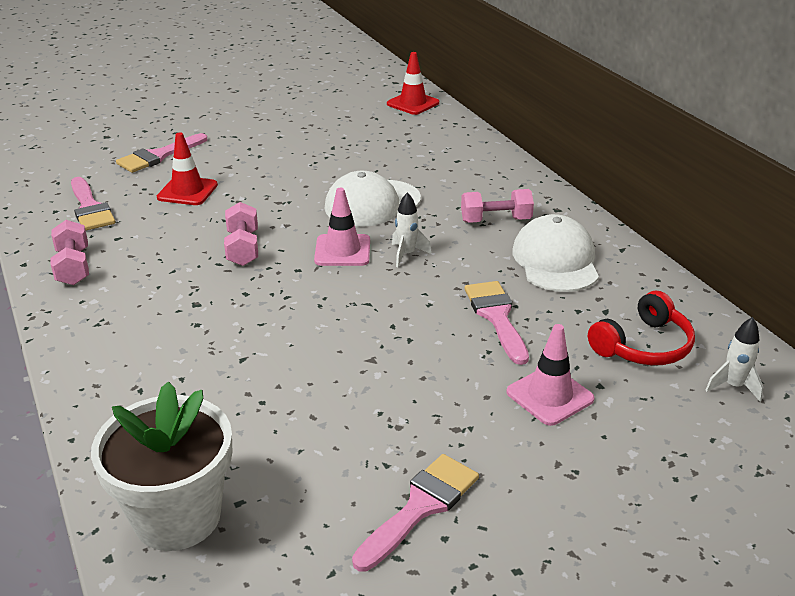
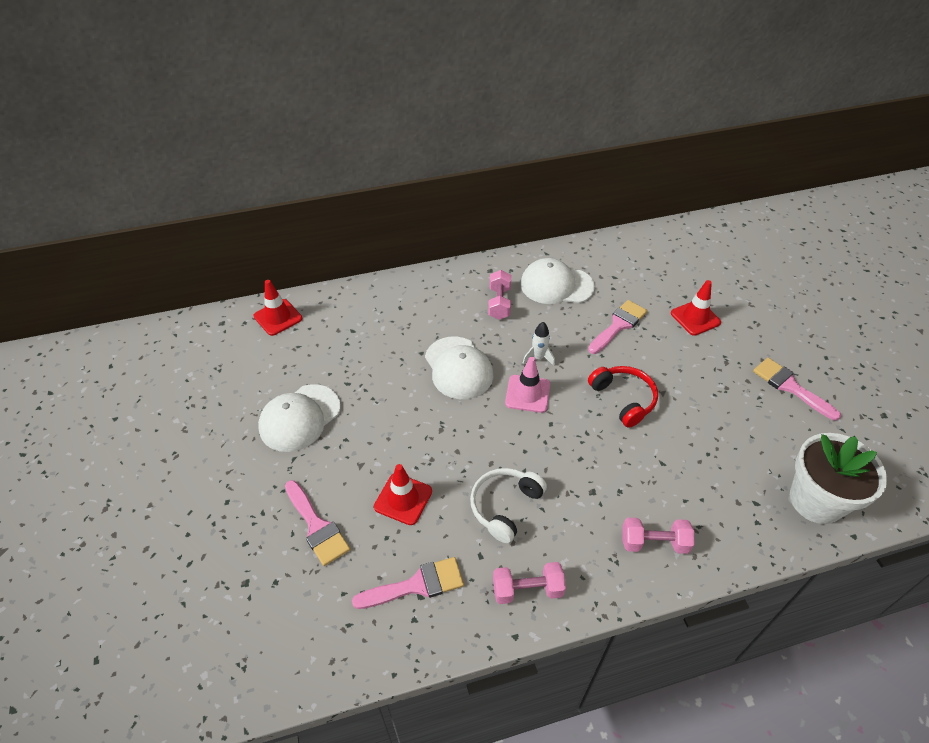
camera: 80 degrees left, 15 degrees up
(177, 247) = (505, 506): none -> white headphones
(243, 248) = (514, 458): pink dumbbell -> pink dumbbell (654, 542)
(283, 132) = (299, 418): none -> white cap
(496, 317) = (618, 325): pink brush -> pink brush turned 135 degrees clockwise
(549, 396) = (695, 318): pink traffic cone -> red traffic cone
(643, 346) = (649, 270): red headphones -> red headphones (623, 399)
(733, 386) = (684, 248): white rocket -> none

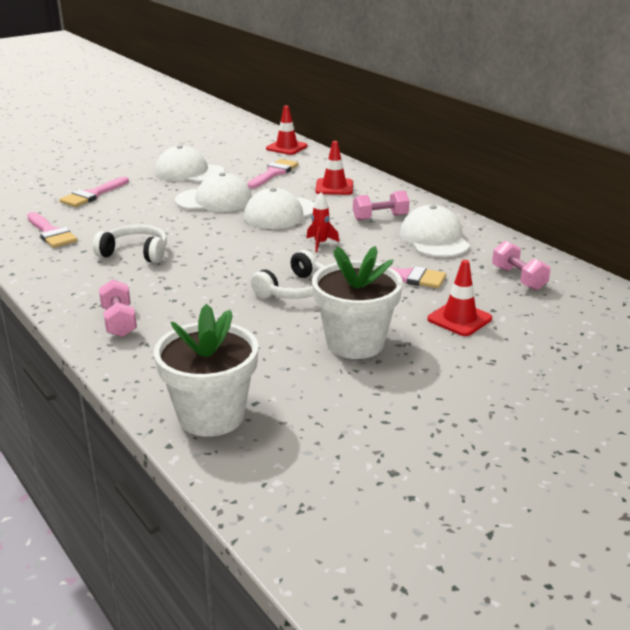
camera: 70 degrees right, 20 degrees down
(397, 412) = (214, 200): none -> white cap
(403, 499) = (128, 216): red traffic cone -> red traffic cone (334, 187)
(527, 394) = (269, 245): pink traffic cone -> none
(527, 589) = (55, 272): pink dumbbell -> pink dumbbell (518, 278)
(538, 358) = (320, 244): white rocket -> red rocket
(623, 399) = (295, 290): red headphones -> white headphones
(720, 386) = (355, 343): none -> white flower pot
(790, 387) = (391, 391): pink brush -> pink brush (273, 173)

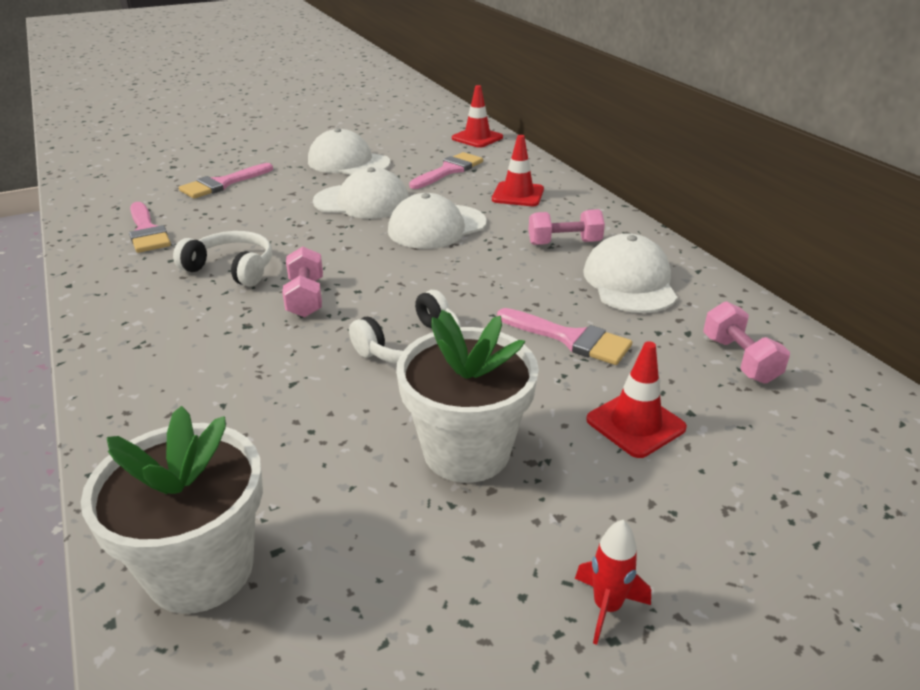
camera: 10 degrees right, 5 degrees up
(119, 322) = (157, 375): pink dumbbell -> pink dumbbell (306, 298)
(320, 244) = (473, 276): red rocket -> red rocket (607, 607)

